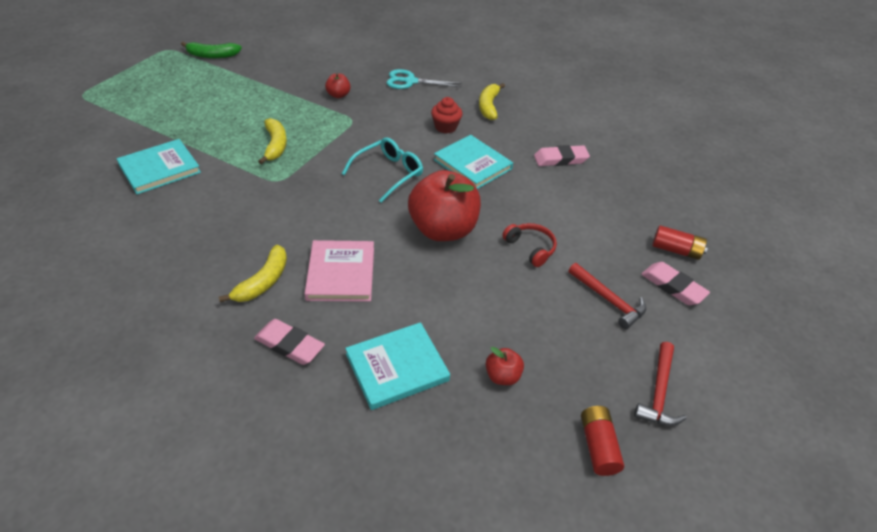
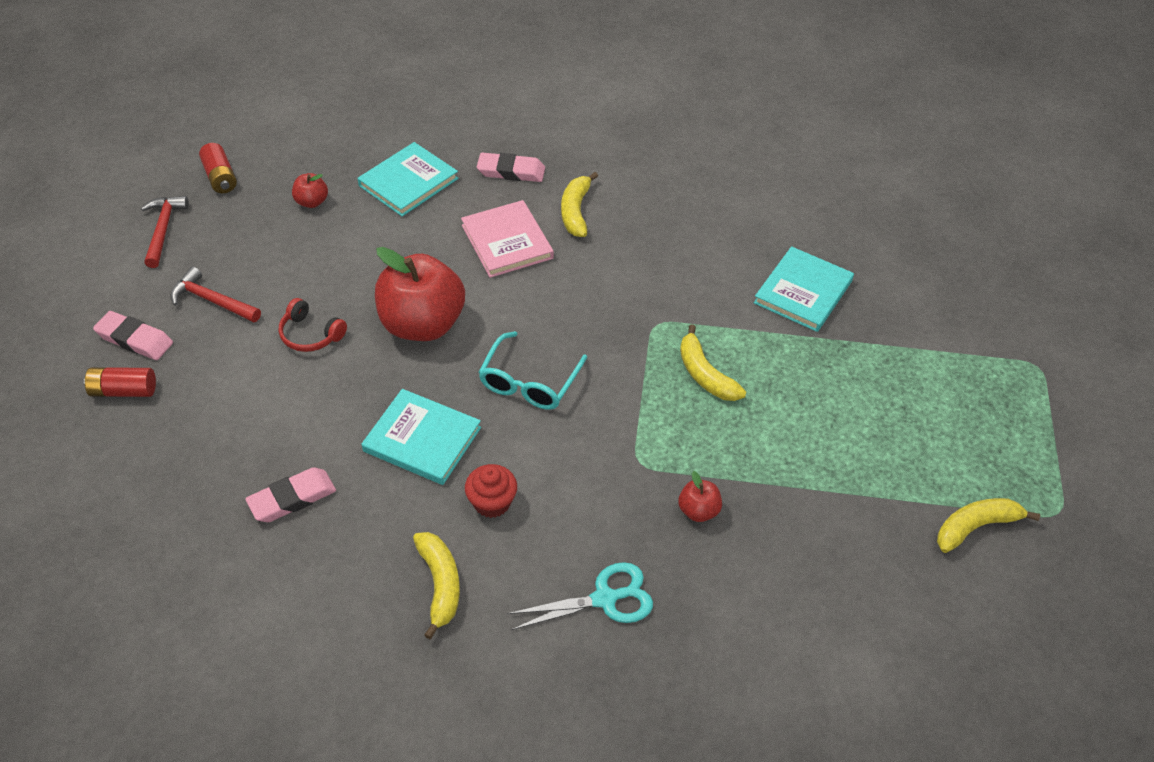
camera: 160 degrees right, 5 degrees up
(212, 55) = (975, 527): green banana -> yellow banana

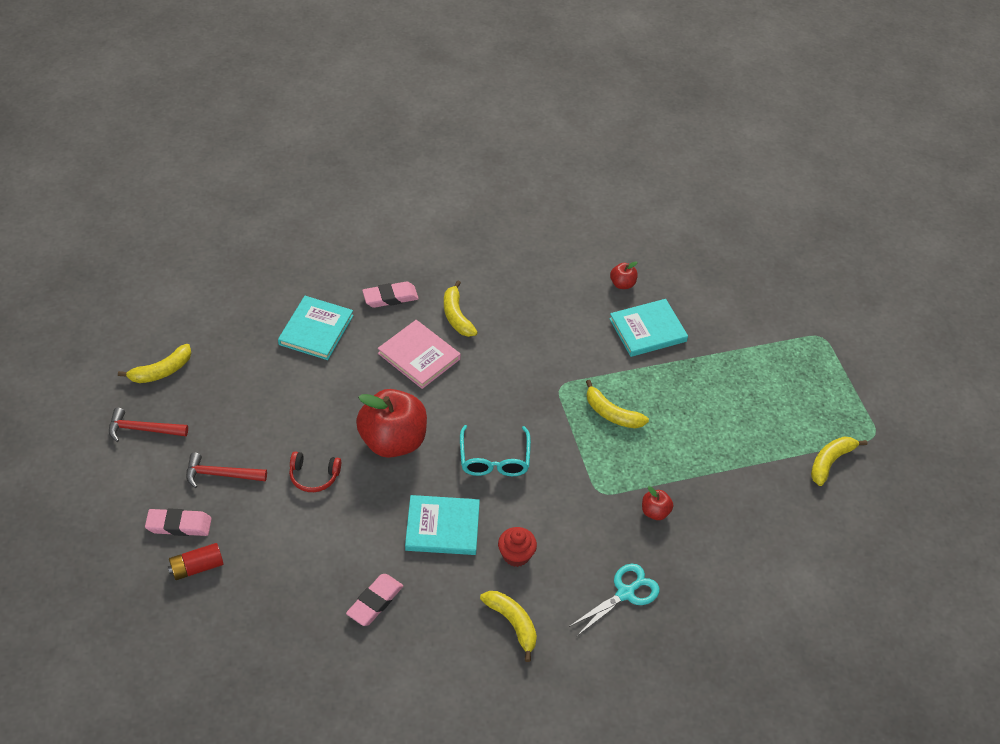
camera: 25 degrees left, 0 degrees up
(163, 230) = (143, 429): red hammer -> red hammer turned 60 degrees counterclockwise
(220, 177) = (161, 371): red battery -> yellow banana
(312, 202) = (249, 369): red apple -> red apple (622, 284)
(803, 292) = (648, 330): turquoise book -> turquoise book turned 60 degrees clockwise

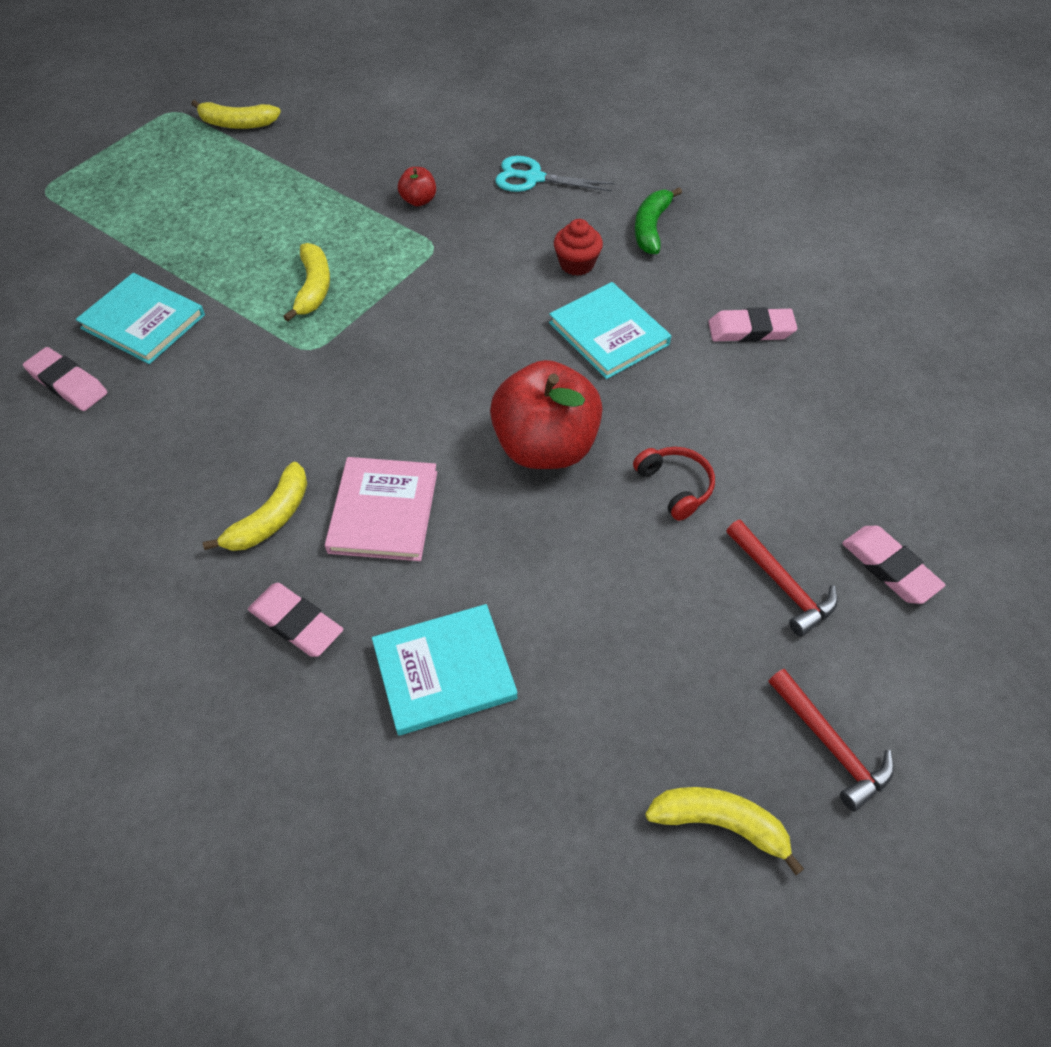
camera: 125 degrees left, 5 degrees up
(197, 567) = (907, 504): red battery -> none
(494, 459) = (476, 344): turquoise glasses -> none
(512, 624) = (651, 228): yellow banana -> green banana
(622, 284) = (68, 383): red apple -> pink eraser

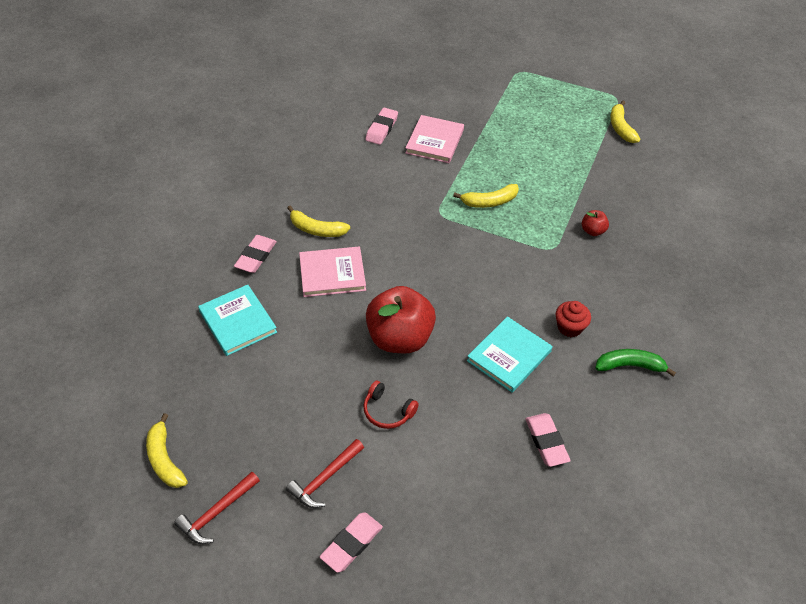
camera: 75 degrees right, 5 degrees down
(143, 321) = (435, 141): turquoise book -> pink book
(533, 178) = (649, 287): turquoise scissors -> none
(675, 486) = (387, 411): red headphones -> red headphones turned 75 degrees clockwise
(720, 823) = (165, 459): yellow banana -> yellow banana turned 150 degrees clockwise

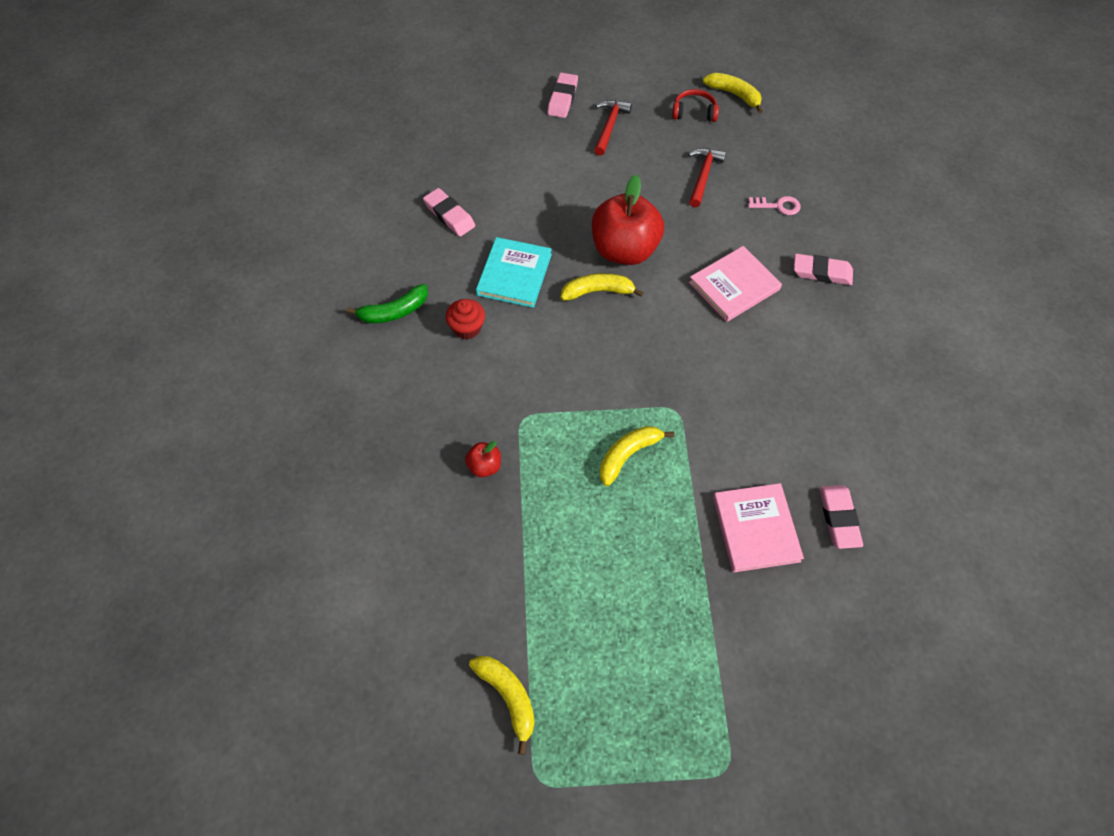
camera: 155 degrees right, 10 degrees up
(217, 513) = (668, 81): red hammer -> red hammer (703, 176)
(237, 322) = (777, 206): turquoise book -> pink key
(256, 256) = (822, 272): pink eraser -> pink eraser turned 75 degrees counterclockwise
(316, 229) = (790, 328): yellow banana -> yellow banana (598, 291)
(387, 411) = (594, 187): red headphones -> red headphones (694, 112)

